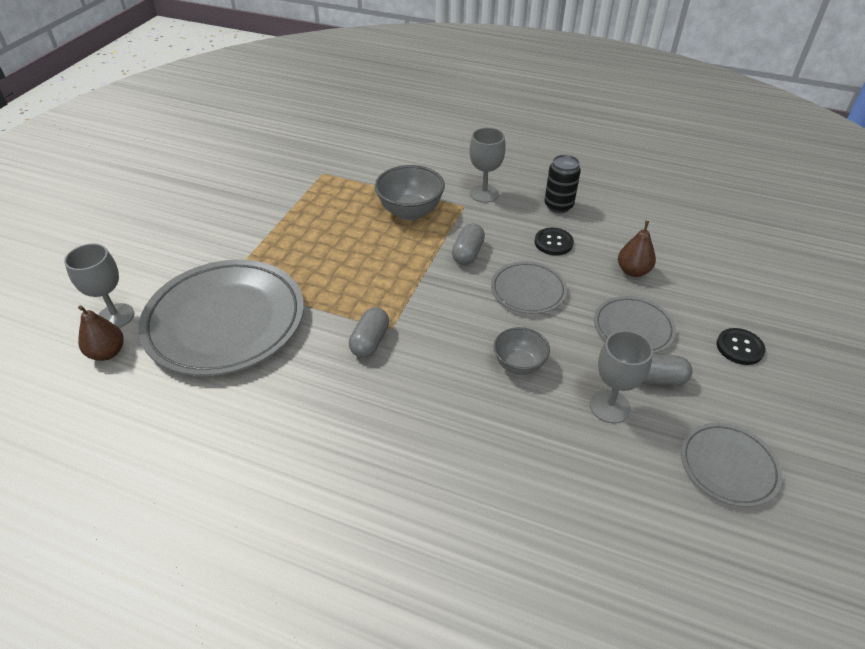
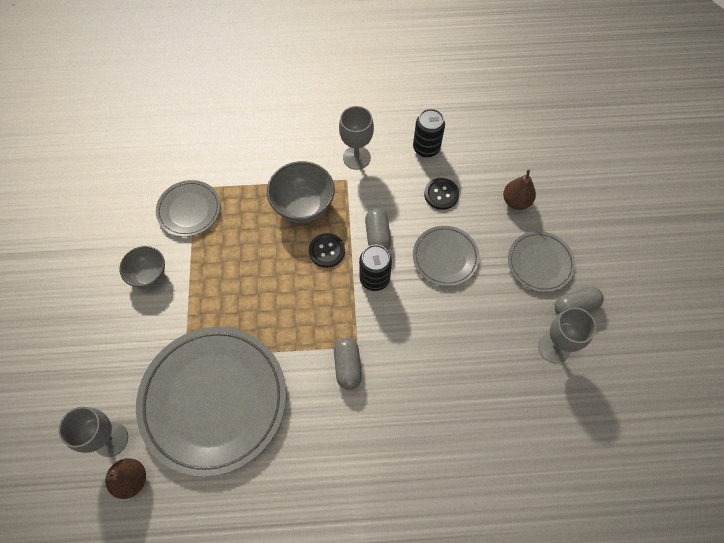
camera: 25 degrees left, 20 degrees up
(443, 284) = (374, 279): none -> black can
(519, 365) = (473, 337): grey bowl -> grey bowl (149, 274)
(728, 466) = (650, 364): grey plate -> grey plate (189, 210)
(739, 347) = (620, 249): black button -> black button (327, 251)

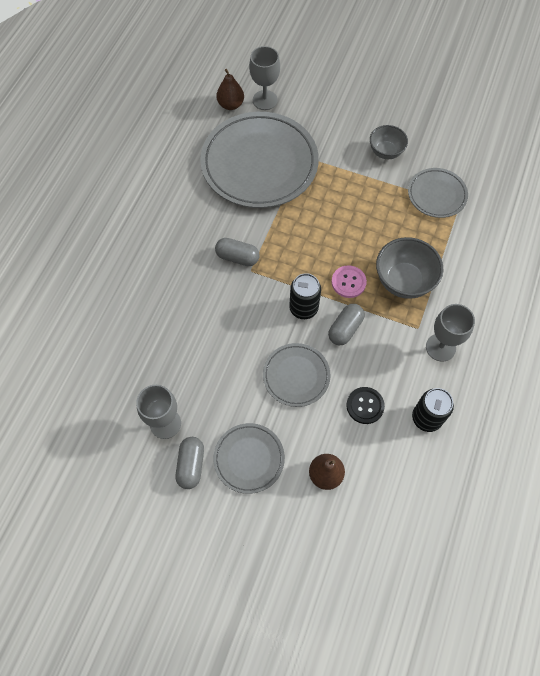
camera: 115 degrees right, 0 degrees up
(327, 251) = (348, 282): black button -> pink button
(377, 235) = (345, 329): grey capsule -> grey capsule turned 75 degrees counterclockwise

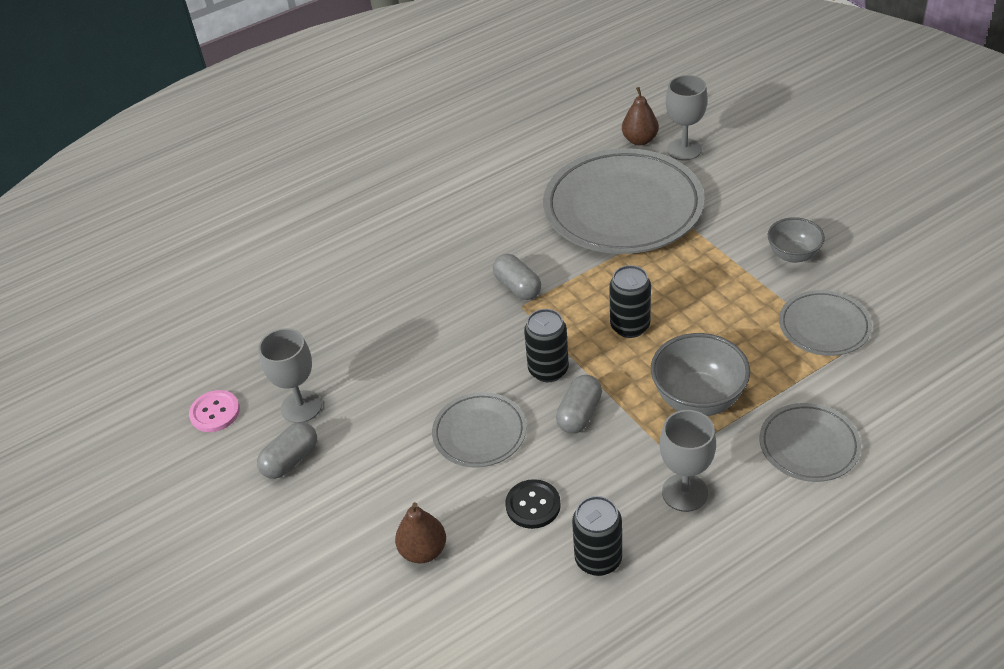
camera: 40 degrees right, 20 degrees down
(249, 459) = (355, 487): grey plate -> grey plate (809, 445)
(329, 251) = (630, 326): none -> black can
(345, 329) = (579, 414): grey capsule -> grey capsule turned 45 degrees counterclockwise
(348, 282) = (626, 368): pink button -> pink button (215, 412)

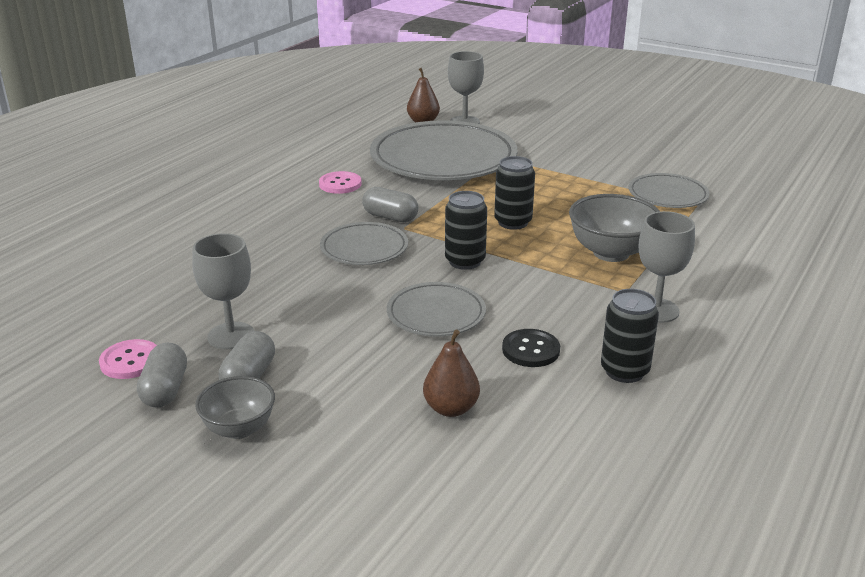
camera: 30 degrees left, 15 degrees down
(499, 225) = (340, 184): none -> pink button
(579, 414) = (518, 282): grey capsule -> grey capsule (165, 390)
(793, 255) = (605, 162): grey bowl -> grey bowl (239, 429)
(809, 445) = (725, 261): grey plate -> grey plate (364, 248)

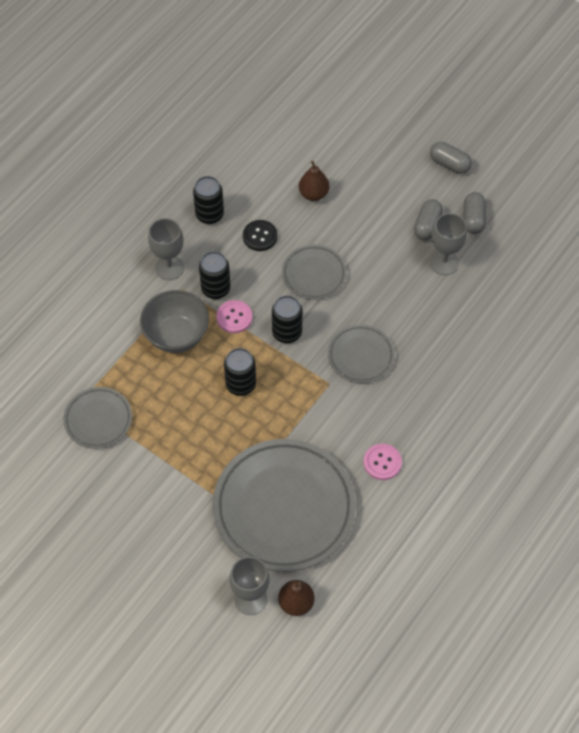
camera: 175 degrees left, 30 degrees up
(130, 361) = (500, 244): pink button -> pink button (234, 317)
(239, 429) = (426, 188): grey bowl -> none
(390, 217) = (339, 401): grey capsule -> grey capsule (449, 164)
(577, 293) = (216, 289): none -> black can

